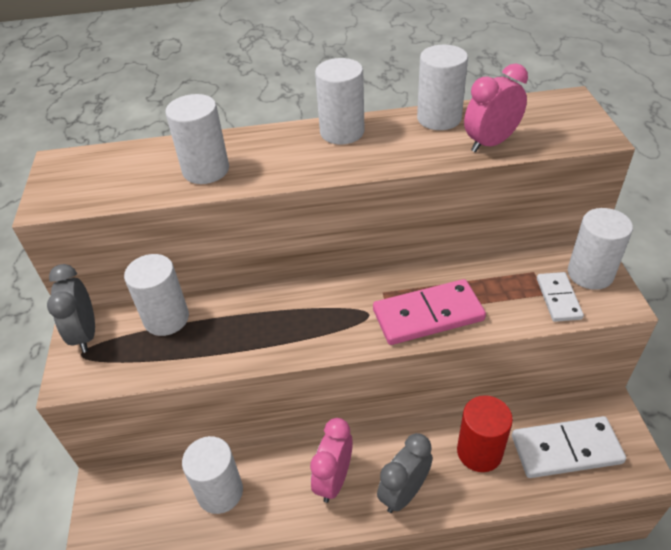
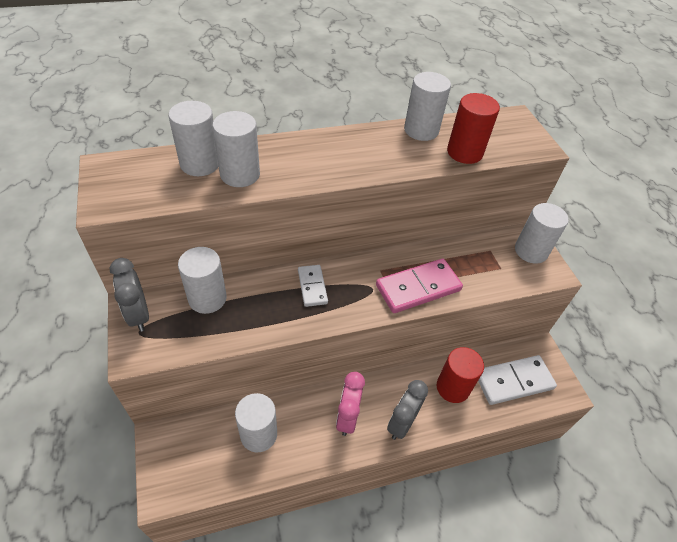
camera: 15 degrees left, 5 degrees up
(342, 132) = (346, 141): white cylinder -> white cylinder (200, 164)
(490, 143) = (464, 152): pink clock -> red cylinder
(558, 298) = (511, 271): white domino -> white domino (312, 287)

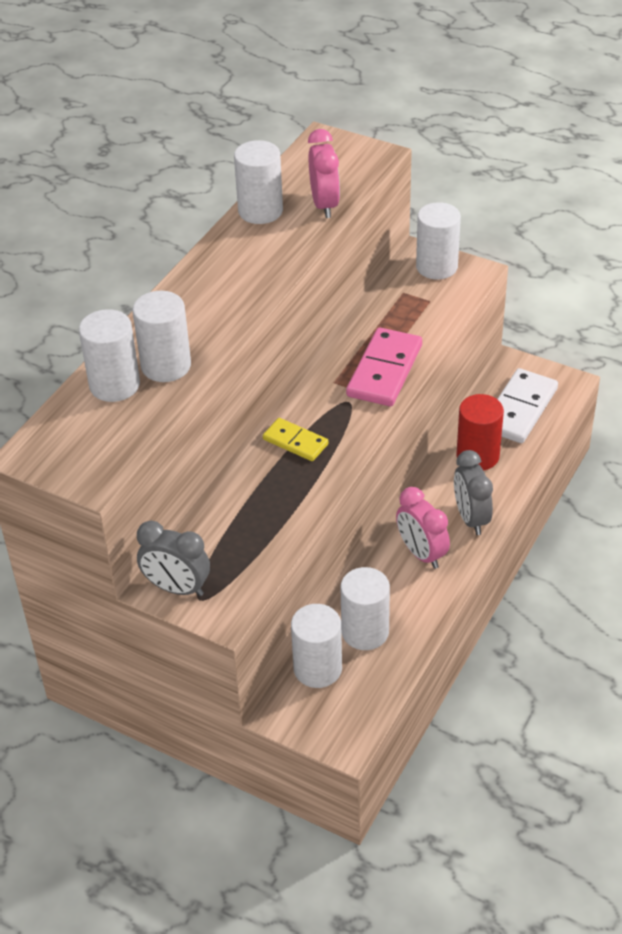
camera: 40 degrees left, 5 degrees down
(207, 298) = (217, 526): white cylinder -> white cylinder (317, 668)
(312, 287) = (295, 442): white domino -> yellow domino
(464, 152) = (324, 205): red cylinder -> pink clock

